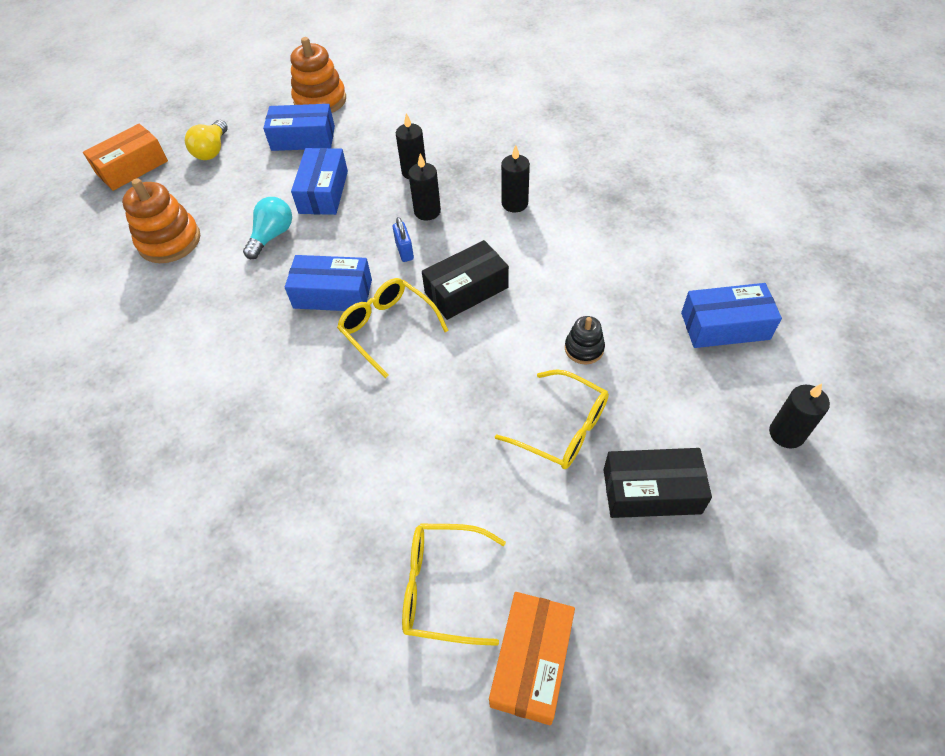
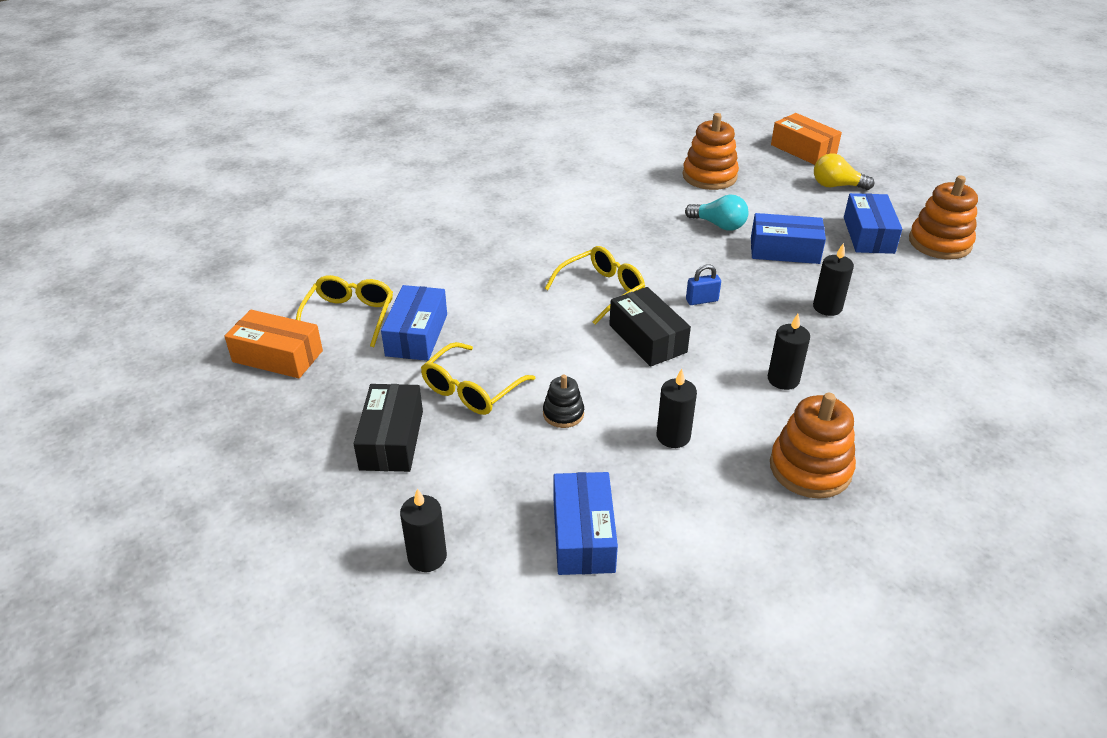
camera: 90 degrees right, 15 degrees down
(333, 294) = (645, 260): blue box -> blue box (417, 335)
(427, 211) = (762, 315): black candle -> black candle (673, 436)
(615, 195) = (810, 468): none -> orange stacking toy

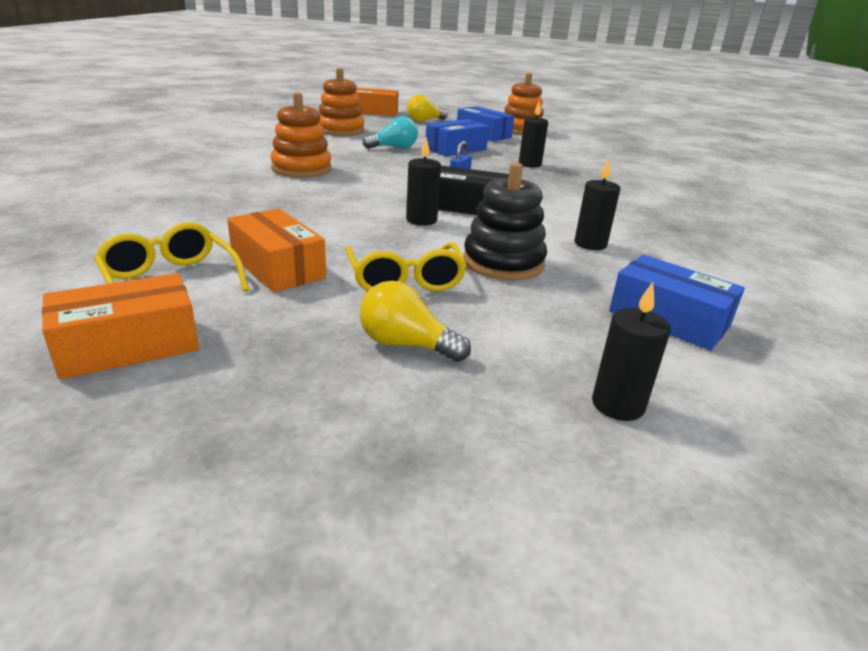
camera: 50 degrees left, 10 degrees down
(391, 440) = (406, 344): black box -> yellow light bulb
(417, 335) = (278, 267): blue box -> orange box
(563, 414) = (503, 263): black stacking toy -> black stacking toy, size x1.84
(602, 290) = (384, 194): yellow glasses -> none
(783, 379) = (579, 198): black candle -> black candle (421, 220)
(810, 468) = (678, 227): orange stacking toy -> orange stacking toy (301, 169)

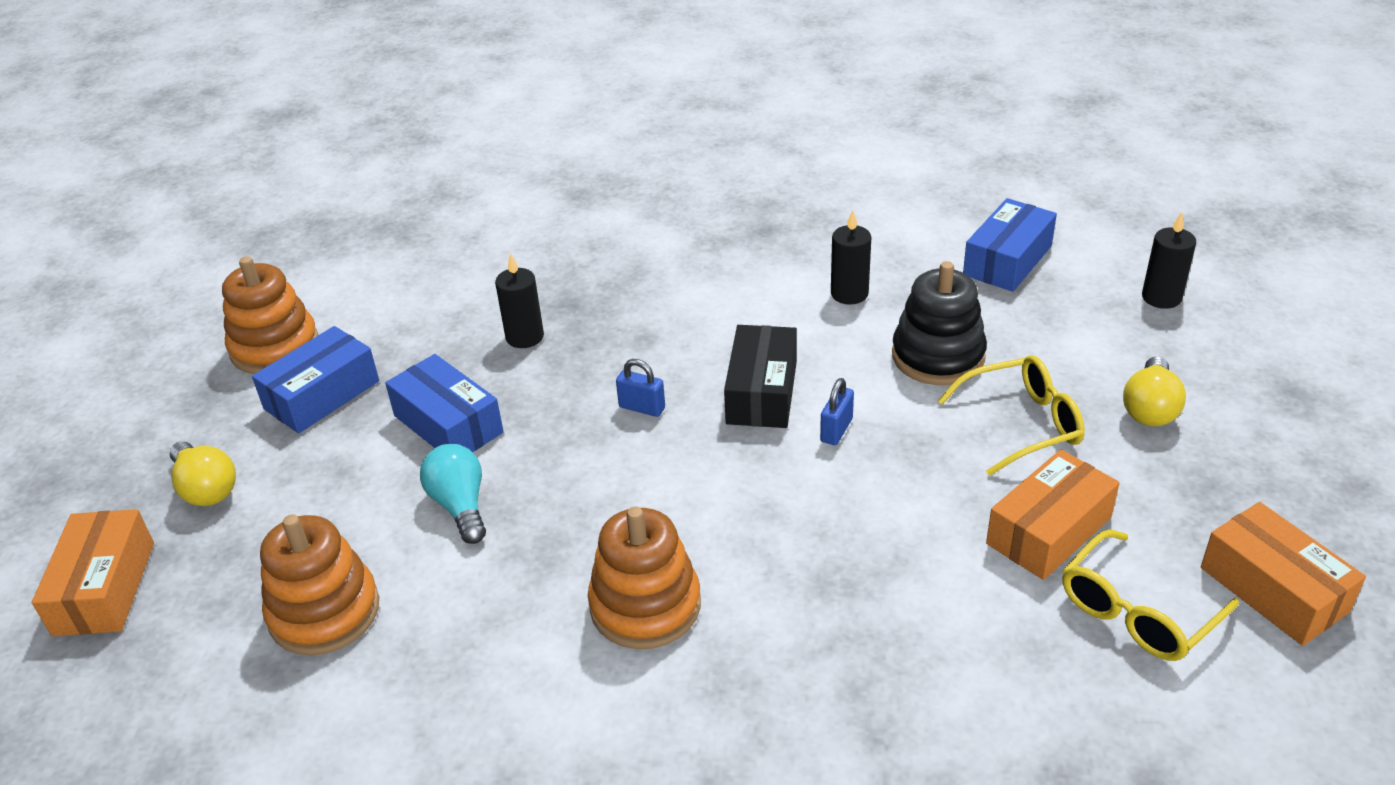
camera: 90 degrees left, 10 degrees up
(421, 220) = (836, 430): black candle -> blue padlock

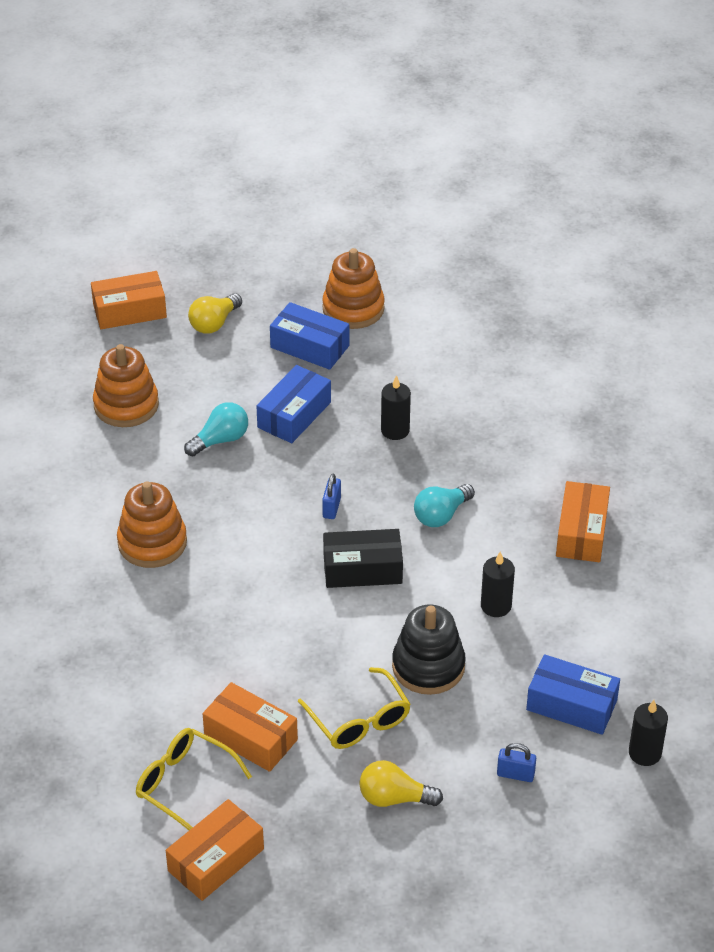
camera: 75 degrees right, 5 degrees up
(689, 317) = (441, 515): none -> turquoise light bulb
(751, 221) = (581, 532): none -> orange box
(836, 430) = (330, 615): blue padlock -> blue padlock (515, 774)
(1161, 297) = (544, 811): black candle -> black candle (644, 753)

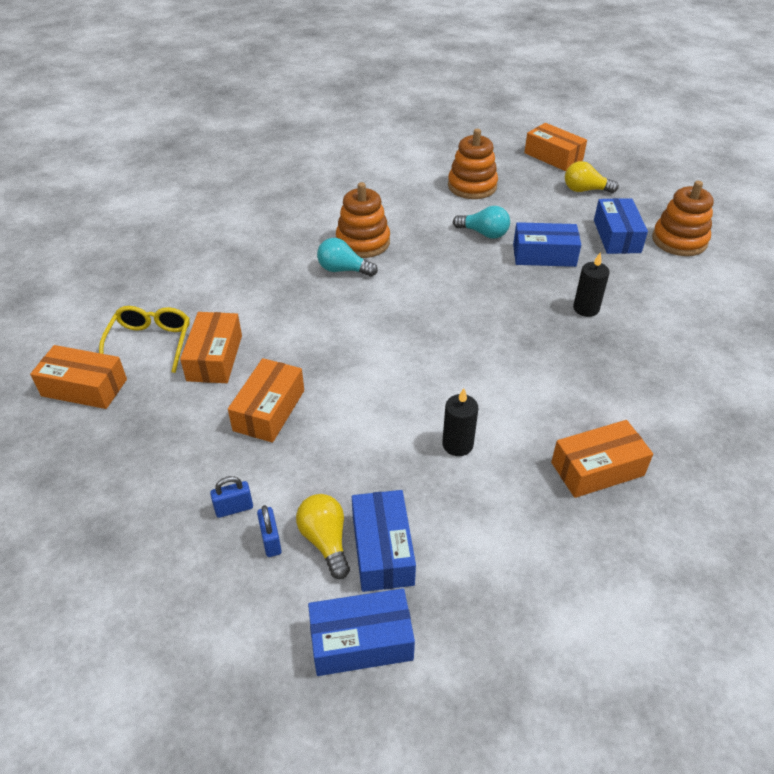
camera: 60 degrees right, 0 degrees up
(331, 508) = (474, 308): blue padlock -> blue padlock (234, 508)
(359, 720) = (269, 410): yellow glasses -> orange box
(362, 569) = (427, 349): black box -> none
(394, 798) = (198, 466): yellow light bulb -> yellow light bulb (325, 541)
(428, 666) = (356, 428): black stacking toy -> none
(441, 515) = (526, 369): turquoise light bulb -> turquoise light bulb (343, 270)
(644, 753) = (361, 641): black candle -> blue box

